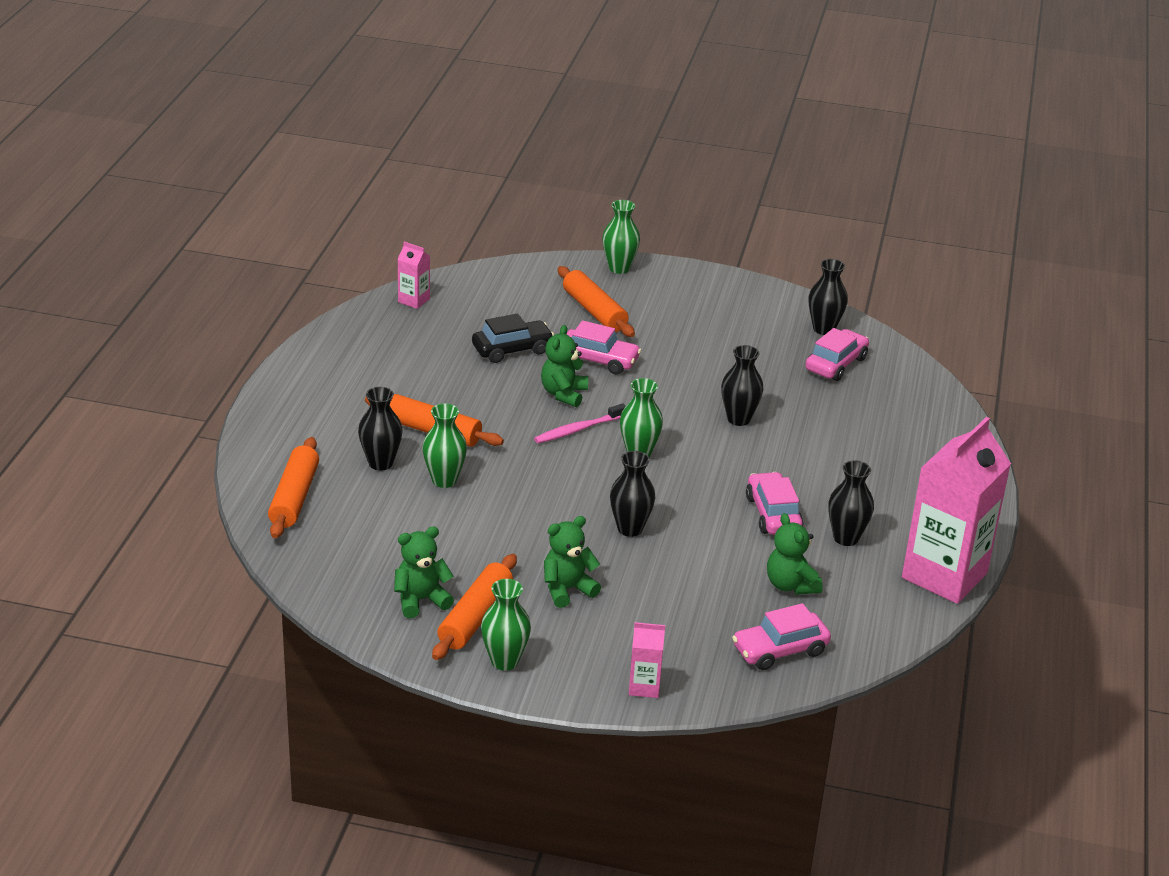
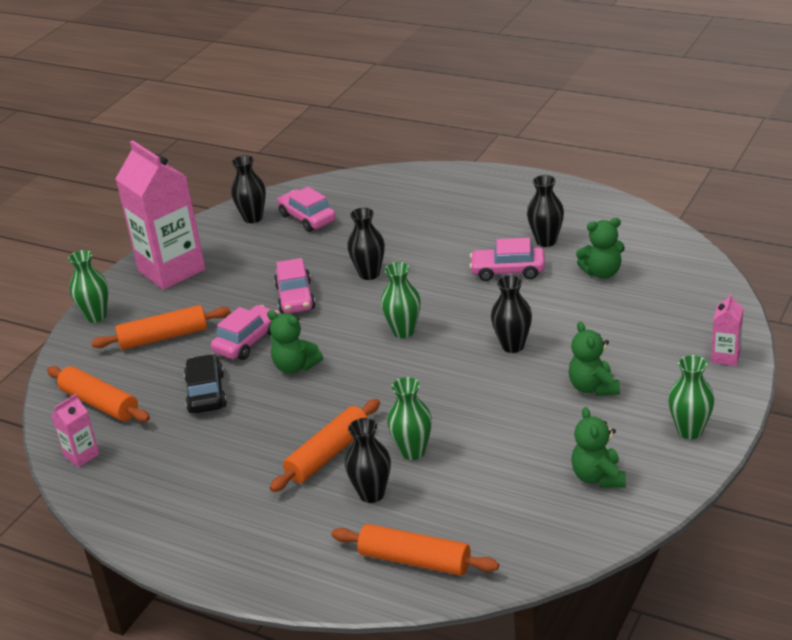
camera: 70 degrees left, 0 degrees up
(475, 617) = (627, 444): orange rolling pin -> orange rolling pin (100, 403)
(578, 429) = (356, 362): pink toothbrush -> none
(780, 650) = (682, 286): pink car -> pink car (295, 297)
(944, 575) = (599, 205): pink carton -> pink carton (171, 270)

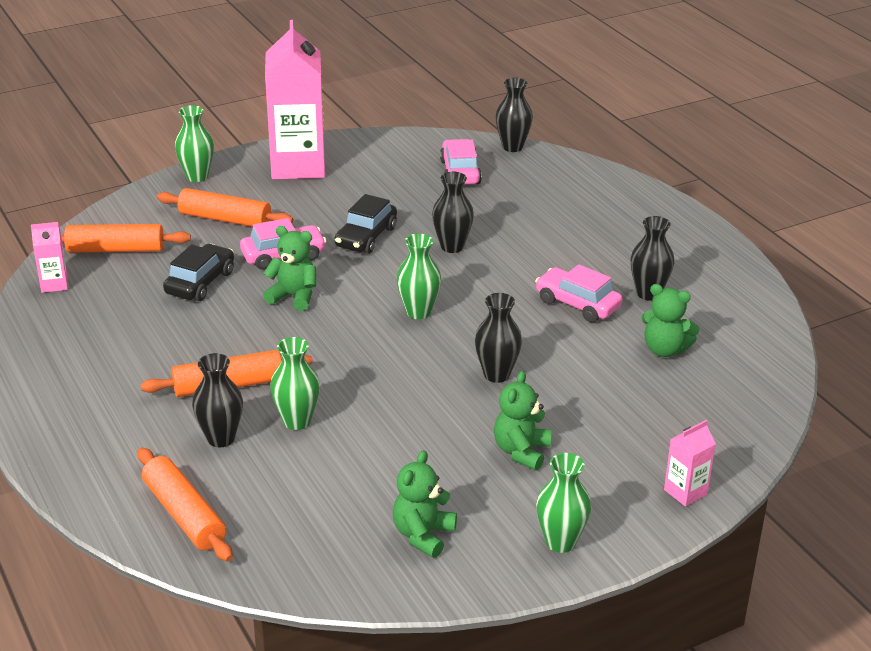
camera: 30 degrees right, 0 degrees up
(100, 403) = (116, 249): orange rolling pin -> orange rolling pin turned 75 degrees counterclockwise
(253, 218) = (415, 151): black vase -> black vase (512, 147)
(295, 297) = (366, 237): pink car -> black car
(295, 367) = (294, 296): green teddy bear -> green teddy bear turned 135 degrees clockwise

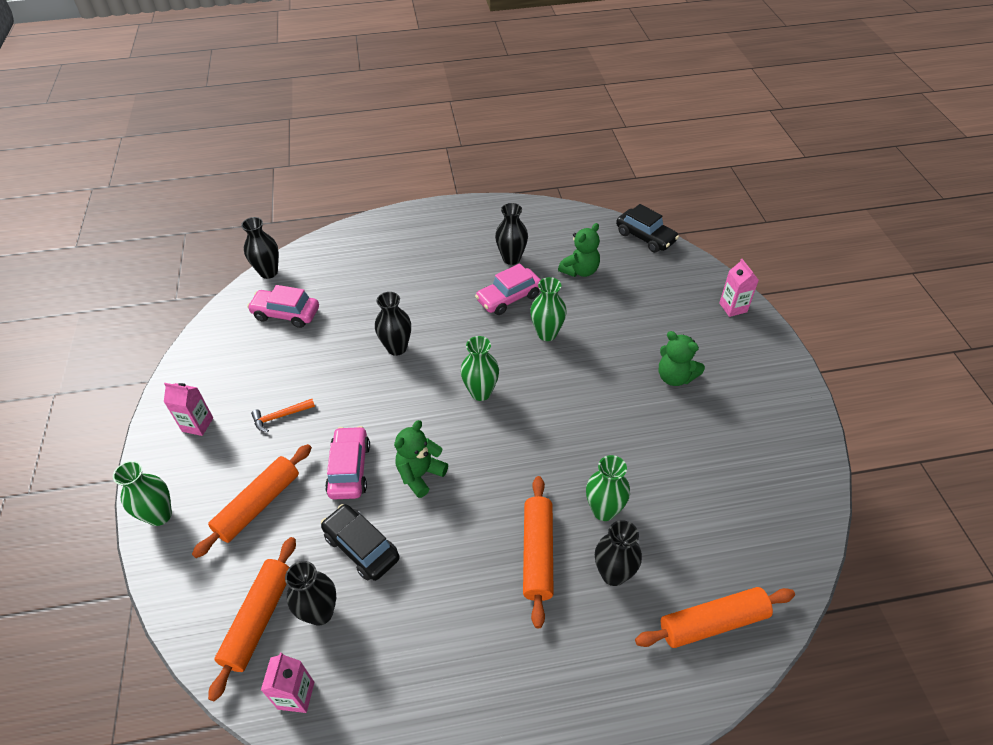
camera: 70 degrees left, 15 degrees up
(298, 166) = (197, 424): pink carton -> pink carton, size x0.43
(327, 204) = (280, 416): none -> orange hammer
(366, 237) = (352, 401): black car -> black car (645, 237)
(423, 535) = (759, 458): green teddy bear -> none
(496, 374) = (580, 366): black vase -> black vase (320, 613)
(560, 542) = (774, 383): green vase -> green vase (547, 334)

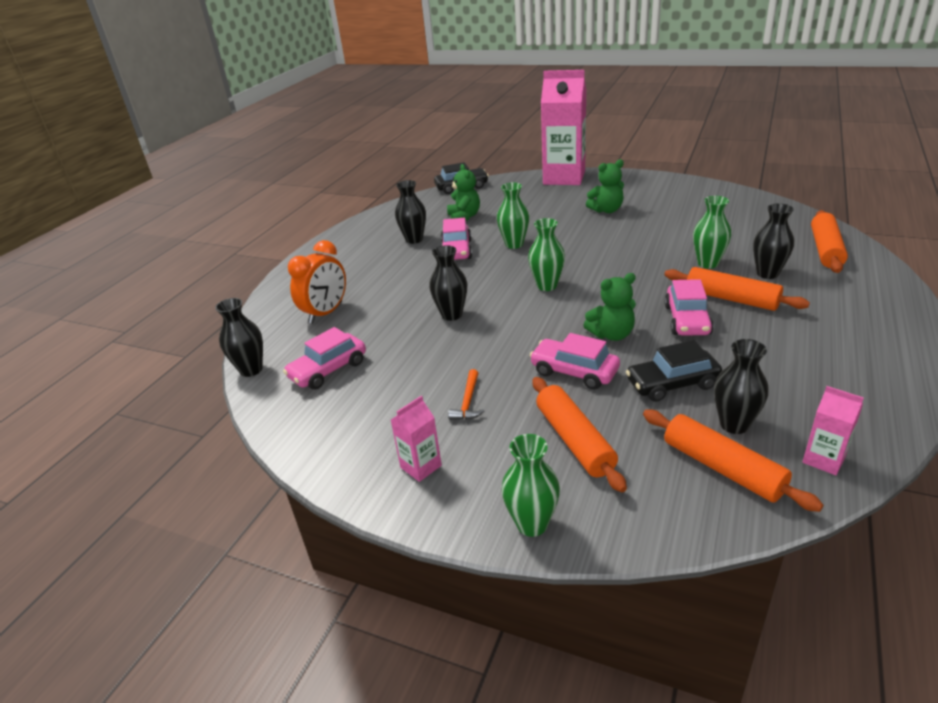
camera: 55 degrees left, 15 degrees down
(360, 269) = (326, 313): none -> orange clock
(420, 474) = (612, 334): green teddy bear -> green teddy bear turned 90 degrees counterclockwise
(475, 526) = (687, 320): none -> pink car
(733, 307) = (564, 178): pink carton -> pink carton, size x2.31

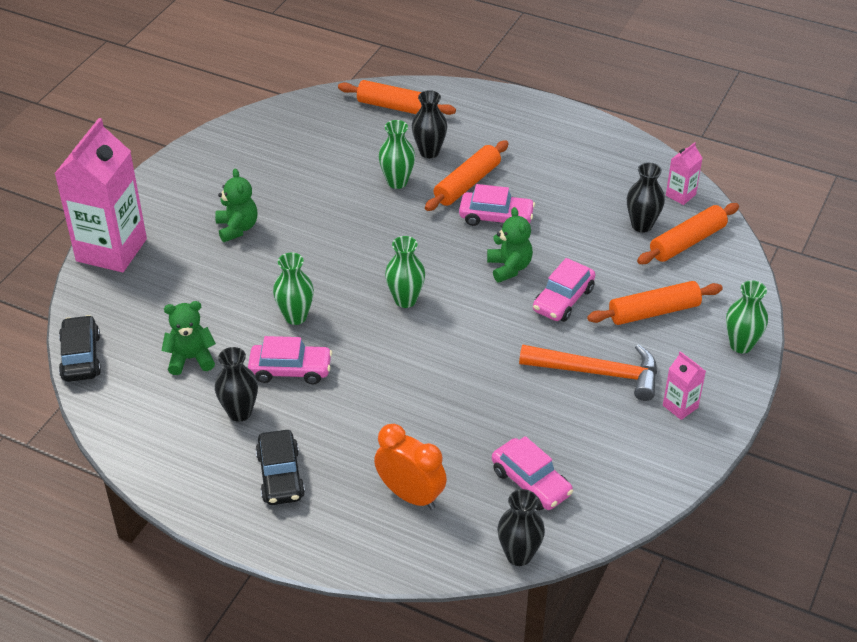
camera: 90 degrees left, 10 degrees up
(451, 315) = (444, 379): black vase -> none
(468, 402) = (598, 373): orange hammer -> orange hammer, size x2.08
(672, 384) = (588, 246): black car -> black car (280, 476)

